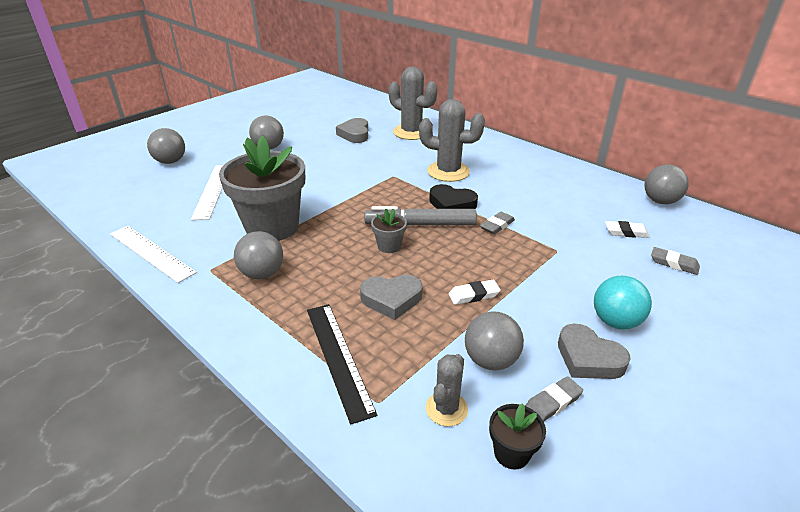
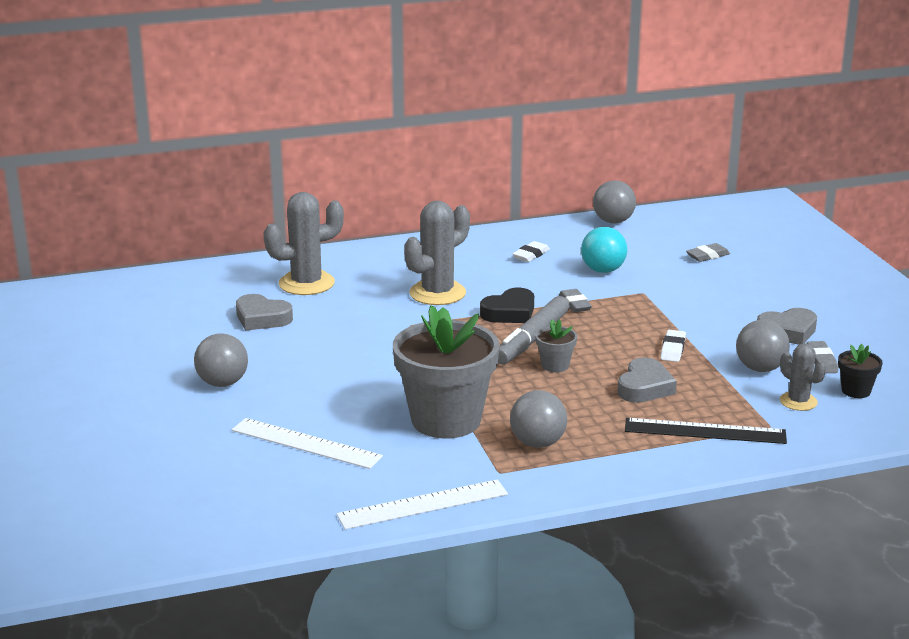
camera: 60 degrees left, 10 degrees down
(170, 161) = (168, 462): grey ball -> none
(615, 321) = (756, 306): turquoise ball -> turquoise ball (603, 270)
(626, 232) = (645, 255): white eraser -> white eraser (531, 255)

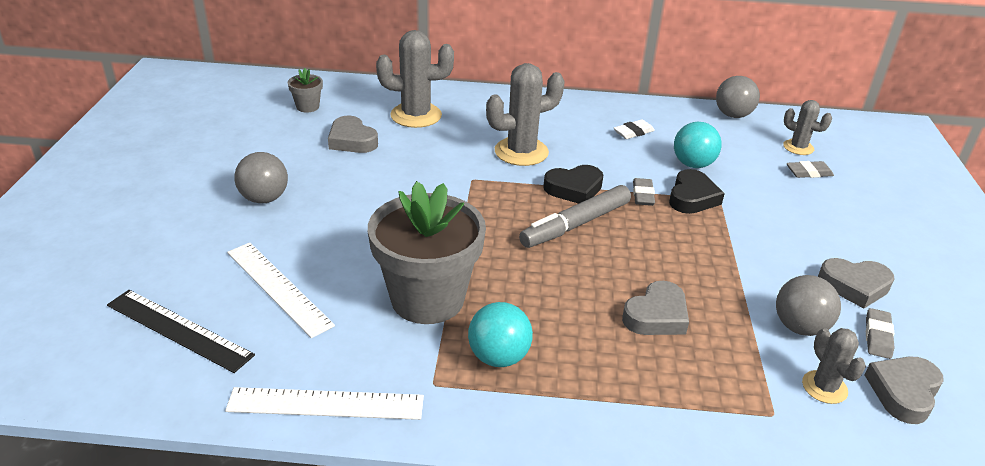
camera: 20 degrees right, 10 degrees up
(538, 443) = (498, 357): grey ball -> turquoise ball
(555, 365) = (579, 262): grey flower pot -> grey flower pot (307, 107)
(619, 297) = (692, 197): none -> black heart
(673, 349) = (714, 275): white eraser -> none
(687, 237) = (798, 147): none -> grey cactus
(705, 431) = (691, 398): black ruler -> black ruler (178, 330)
(856, 391) = (903, 392): black flower pot -> grey heart

